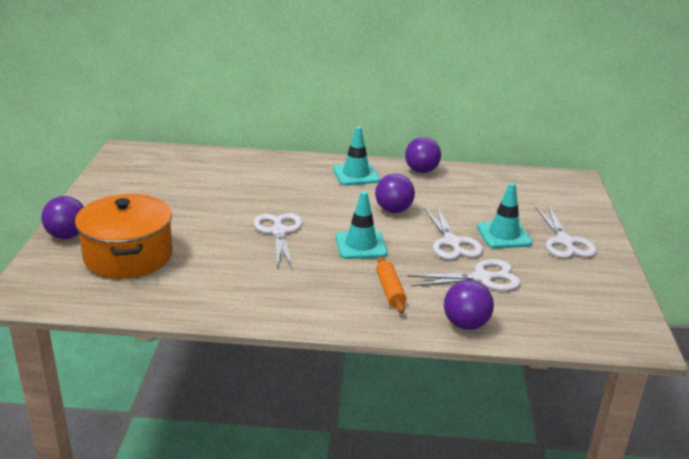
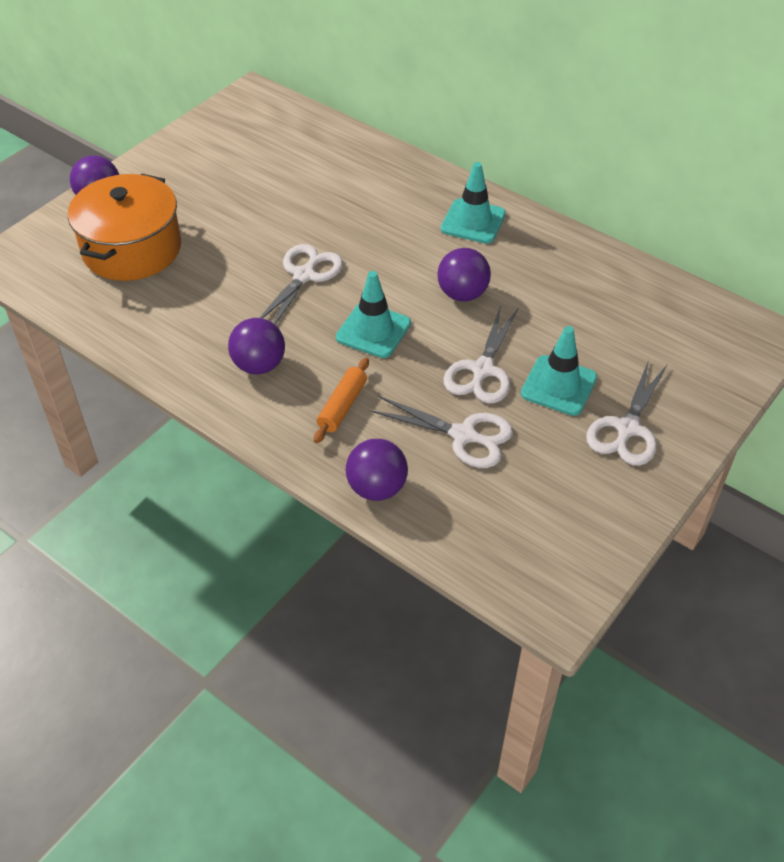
camera: 35 degrees right, 20 degrees up
(421, 171) = (562, 244): purple ball -> purple ball (259, 365)

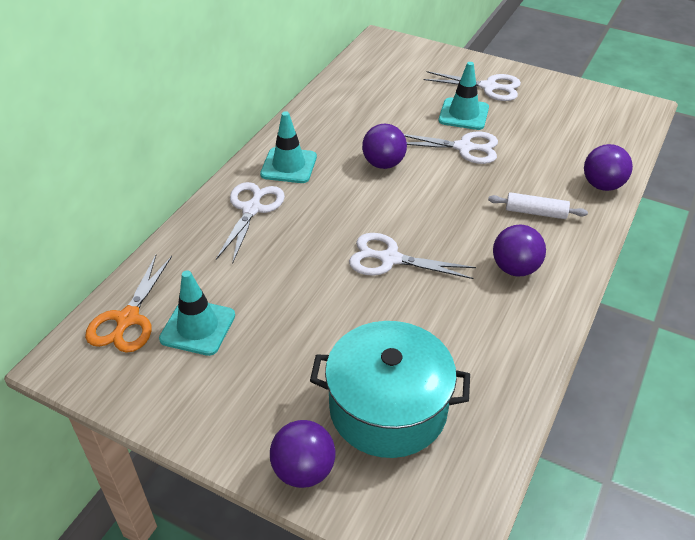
camera: 100 degrees left, 5 degrees down
(132, 249) = (388, 408): orange pot -> turquoise pot
(284, 121) = (128, 319): none -> orange scissors
(342, 406) = (535, 212): orange rolling pin -> white rolling pin
(373, 330) = (445, 206): turquoise traffic cone -> turquoise traffic cone (198, 327)
(463, 435) = (531, 151): white scissors -> white scissors (251, 209)

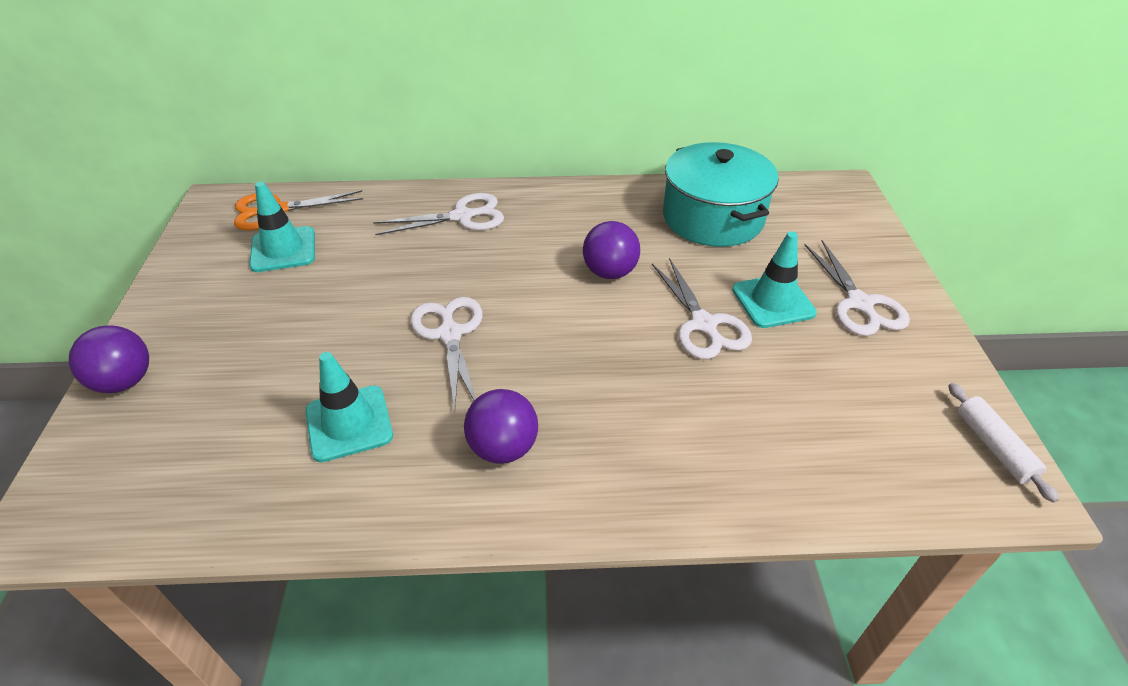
camera: 60 degrees right, 0 degrees up
(289, 166) = (547, 212): turquoise traffic cone -> turquoise traffic cone (349, 423)
(388, 408) = (221, 412): turquoise pot -> turquoise pot (712, 217)
(535, 212) = (631, 434): white rolling pin -> white rolling pin (993, 447)
(602, 185) = (757, 492): purple ball -> none

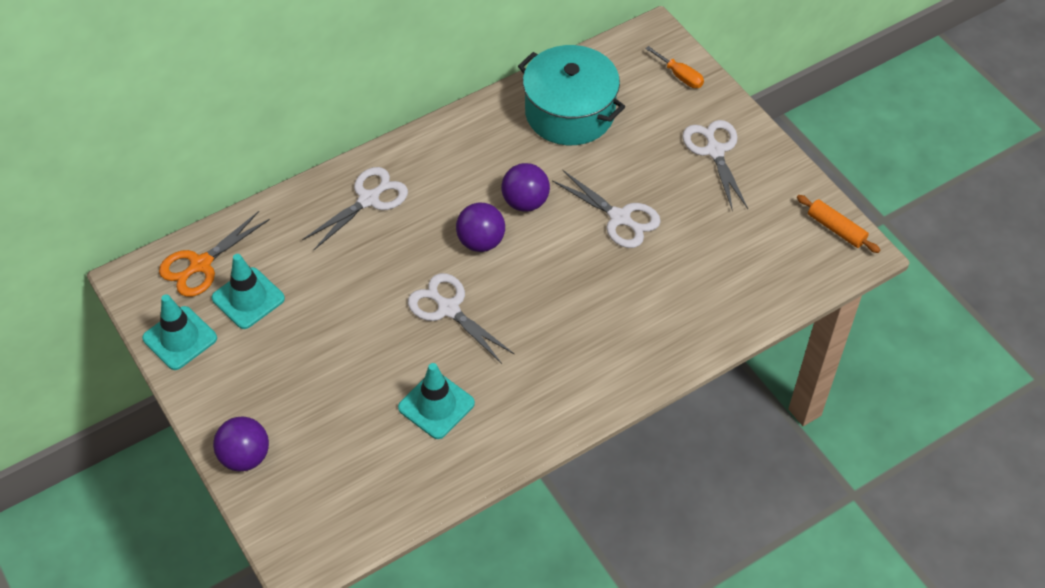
camera: 30 degrees left, 10 degrees up
(503, 448) = (550, 372): purple ball -> purple ball (481, 242)
(773, 301) = (656, 176): turquoise traffic cone -> turquoise traffic cone (180, 338)
(855, 227) = (680, 76): none -> orange screwdriver
(859, 303) = (714, 151): white scissors -> white scissors turned 150 degrees counterclockwise
(993, 447) = (836, 229): white rolling pin -> orange rolling pin

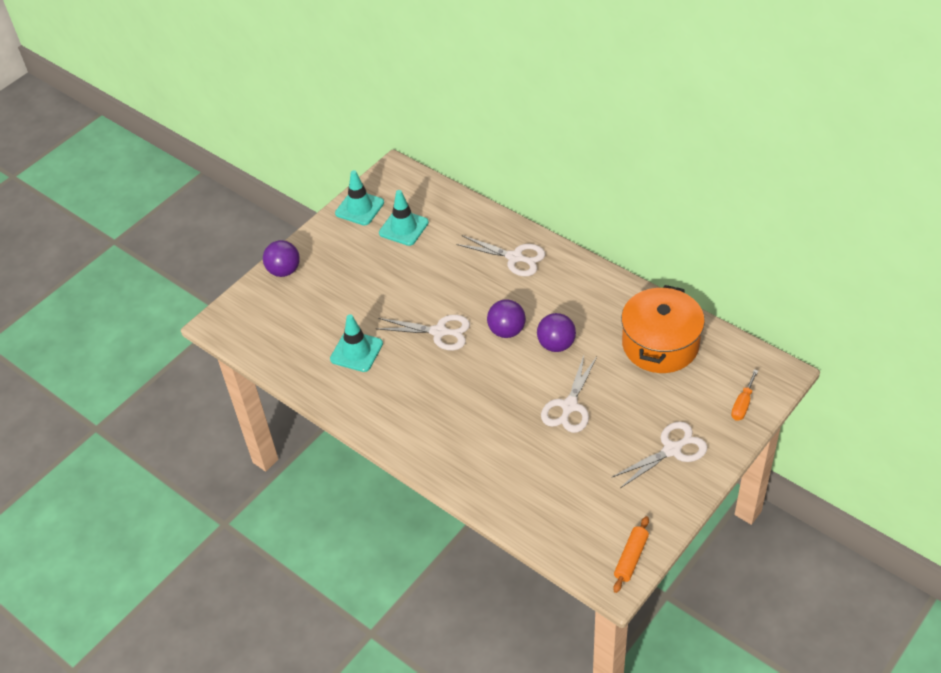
camera: 75 degrees right, 5 degrees down
(201, 264) = (420, 196): orange scissors -> none
(448, 309) = (439, 332): white scissors -> white scissors turned 75 degrees clockwise
(569, 113) = (660, 344): turquoise pot -> orange pot

